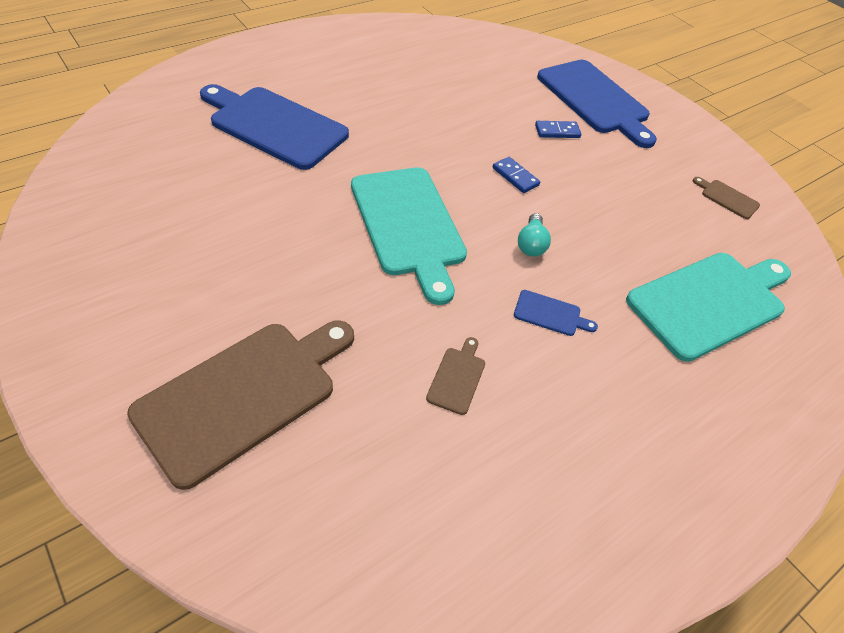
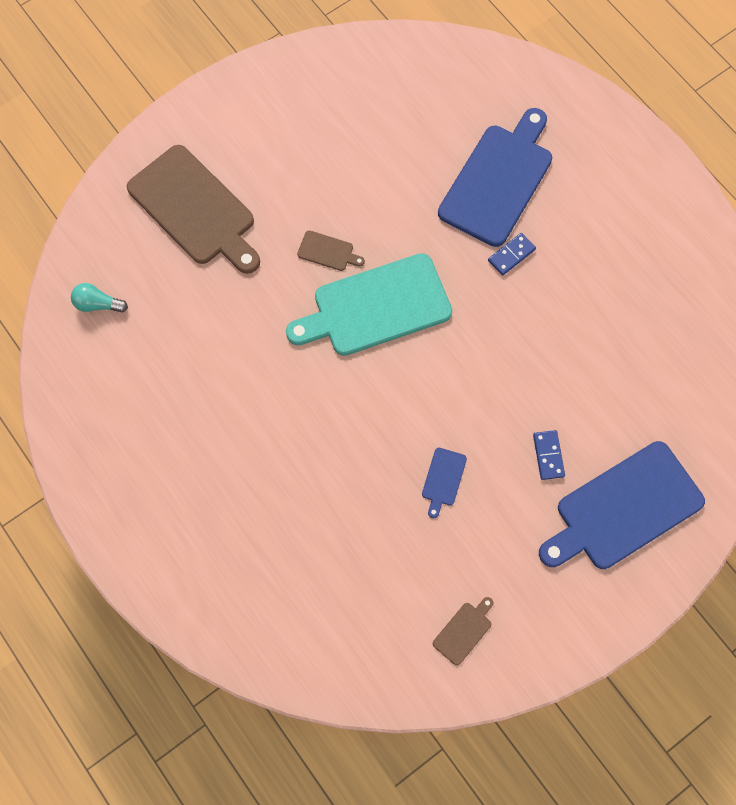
camera: 95 degrees right, 20 degrees up
(457, 378) = (216, 347): brown cutting board -> brown cutting board (328, 252)
(515, 176) = (461, 405): blue domino -> blue domino (511, 255)
(531, 244) = (365, 413): turquoise light bulb -> turquoise light bulb (97, 304)
(550, 314) = (283, 422): blue cutting board -> blue cutting board (443, 479)
(710, 302) = (309, 570): turquoise cutting board -> none

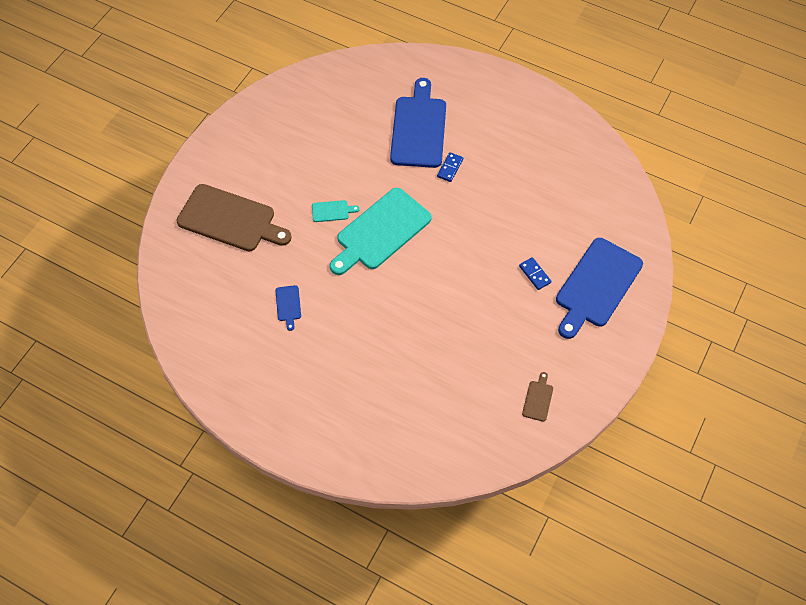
camera: 25 degrees left, 10 degrees down
(97, 304) = (194, 303): turquoise light bulb -> none
(328, 252) = (332, 211): brown cutting board -> turquoise cutting board
(443, 479) = (477, 315): blue cutting board -> blue cutting board (288, 305)

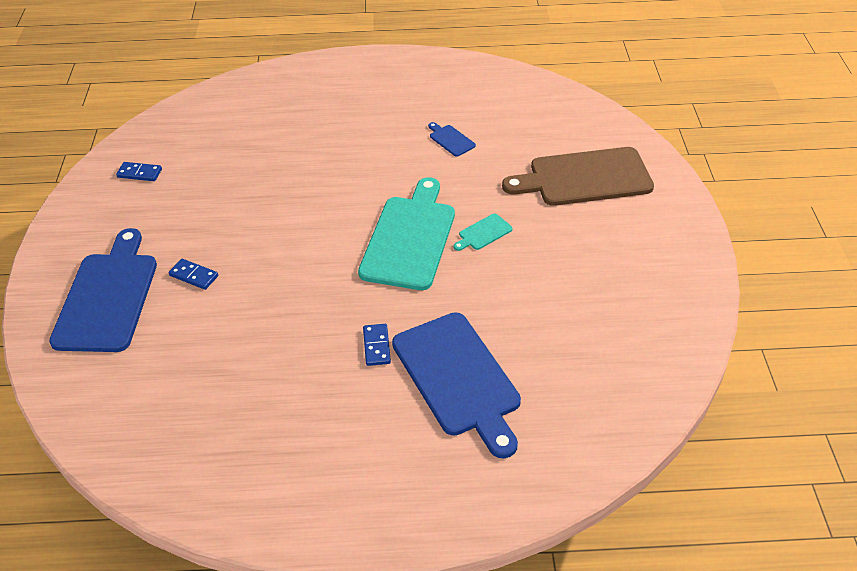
camera: 150 degrees right, 15 degrees down
(538, 399) = (139, 173): brown cutting board -> blue domino

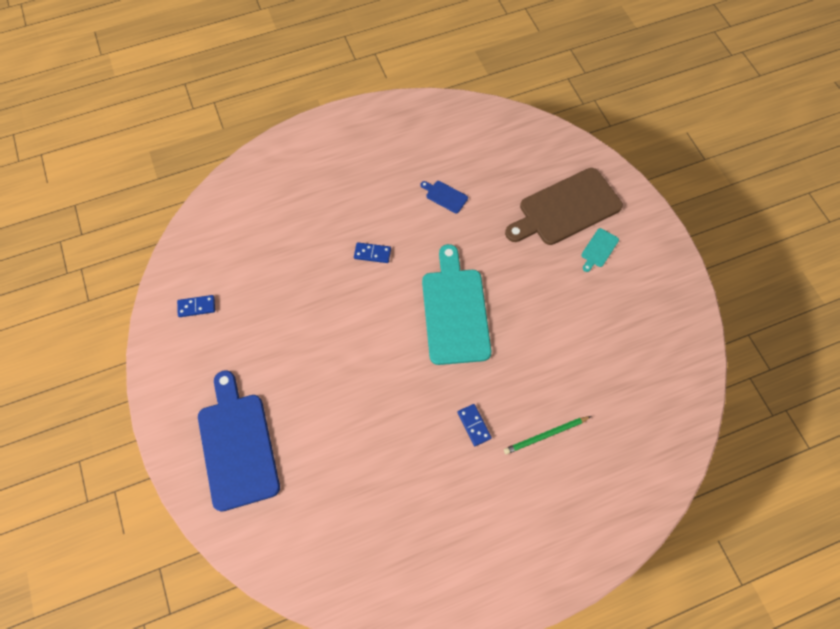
camera: 20 degrees left, 20 degrees up
(194, 275) = (298, 402): blue domino -> blue domino (372, 253)
(458, 378) = (546, 435): blue cutting board -> green pencil
(483, 233) = (510, 289): turquoise cutting board -> turquoise cutting board (598, 249)

